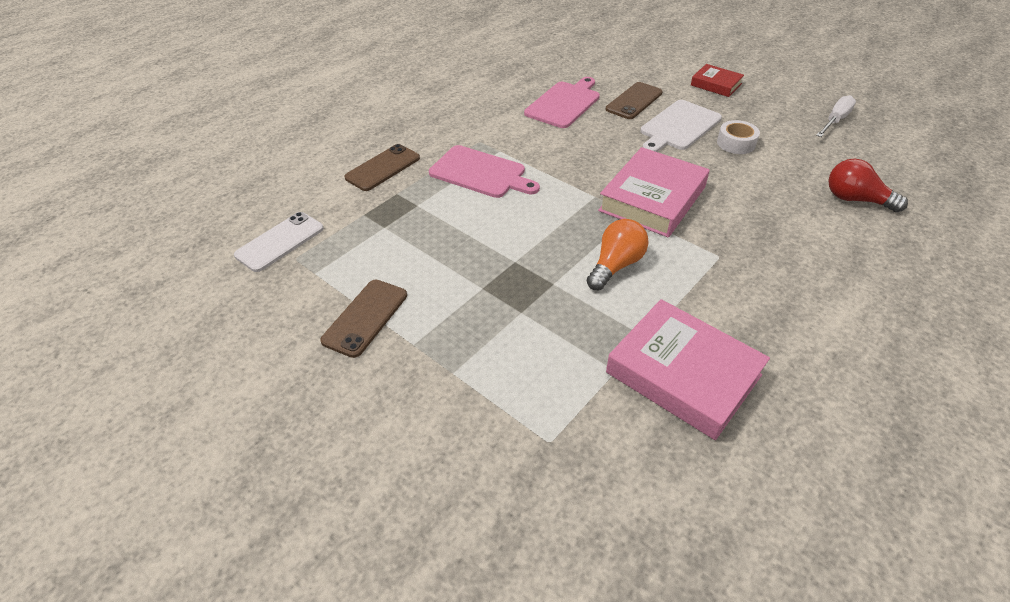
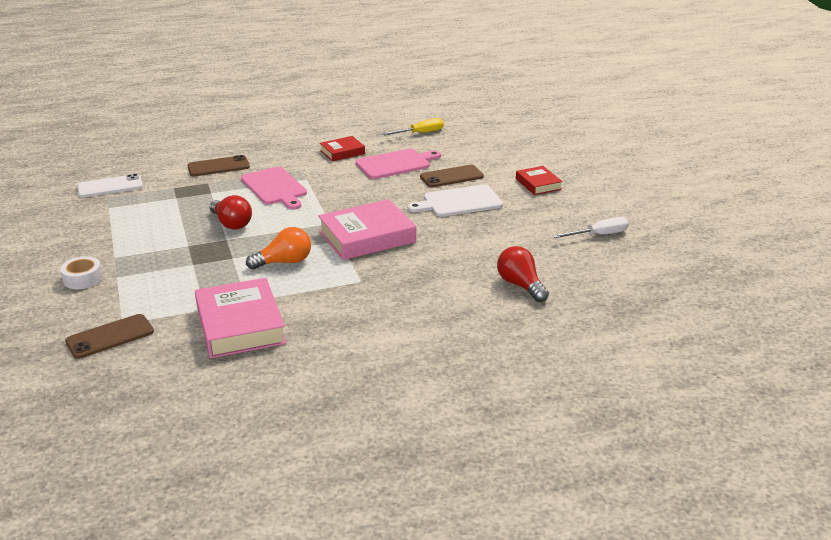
camera: 30 degrees right, 15 degrees down
(365, 317) = (106, 237): brown phone -> brown phone (110, 337)
(493, 237) = (231, 223): none -> red light bulb
(494, 106) = (342, 152): none -> red book
(541, 62) = (420, 133): none -> yellow screwdriver
(736, 143) = (486, 225): white tape -> white tape (83, 279)

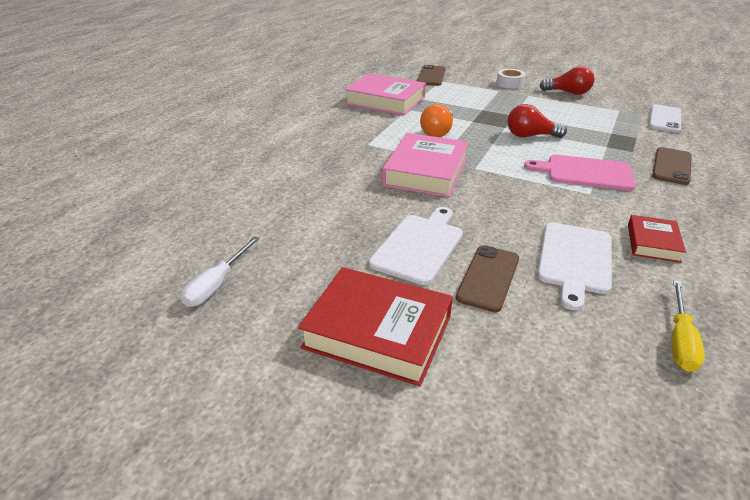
camera: 135 degrees right, 5 degrees up
(395, 164) = (575, 260): pink cutting board -> white cutting board
(520, 285) = (245, 192): red light bulb -> red light bulb (568, 93)
(538, 184) = (377, 332): red book -> red book, size x1.83

